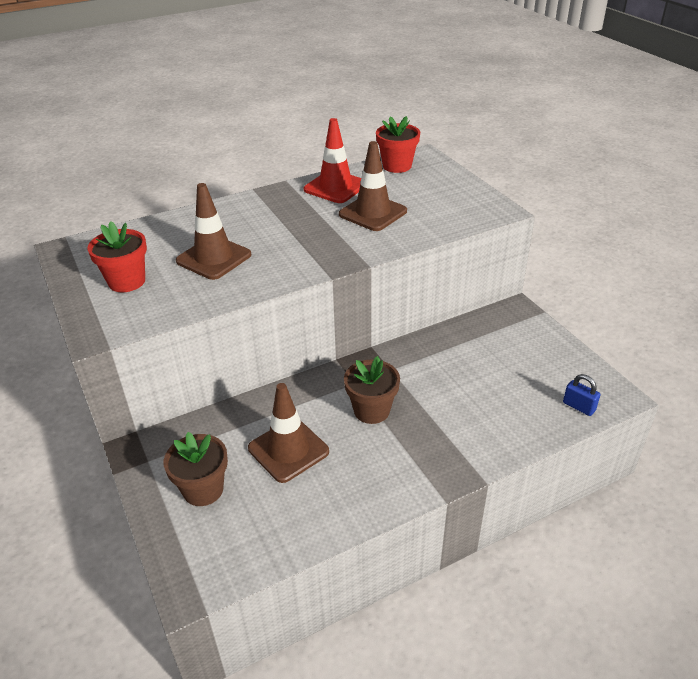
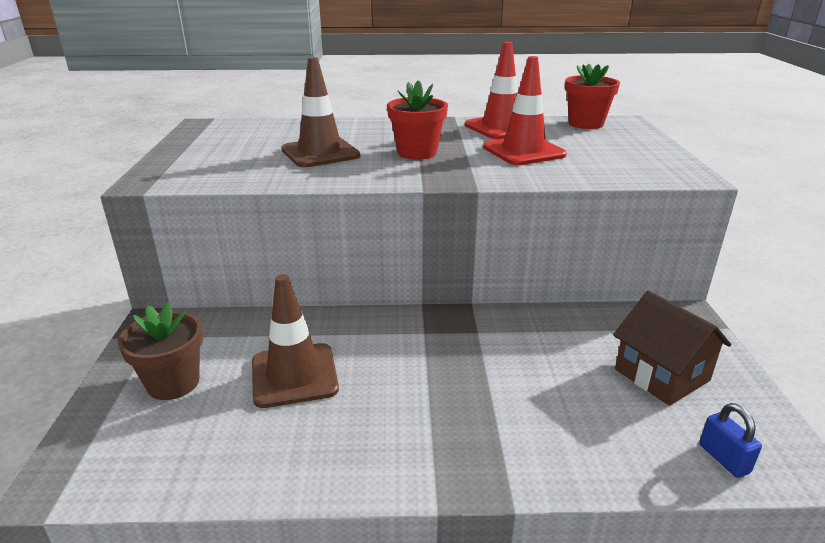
camera: 25 degrees right, 10 degrees down
(127, 281) = (222, 153): red flower pot -> red flower pot (417, 153)
(371, 410) = (422, 366): brown flower pot -> none
(373, 213) = (523, 151): brown traffic cone -> red traffic cone
(522, 362) = (662, 375): none -> brown house

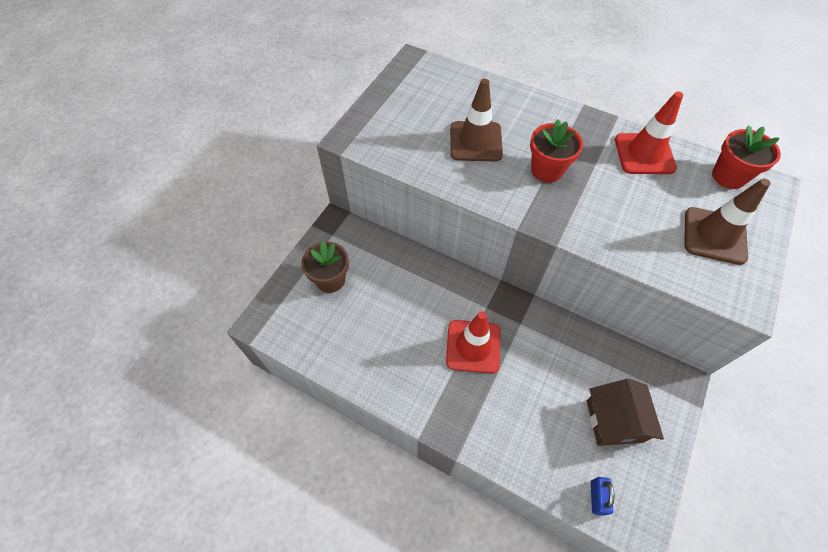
camera: 30 degrees right, 30 degrees up
(294, 375) = (394, 306): brown traffic cone -> brown traffic cone (714, 236)
(523, 151) = (634, 202): red traffic cone -> red traffic cone (473, 346)

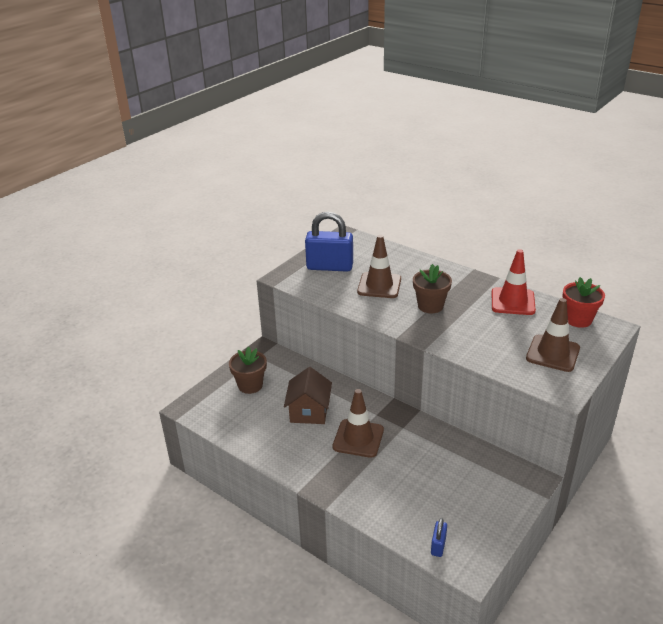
camera: 10 degrees right, 25 degrees down
(406, 115) = (330, 267): none -> blue padlock
(473, 346) = (358, 438): red traffic cone -> brown traffic cone
(547, 170) = (430, 306): red flower pot -> brown flower pot
(614, 421) = (467, 498): brown house -> brown house (309, 411)

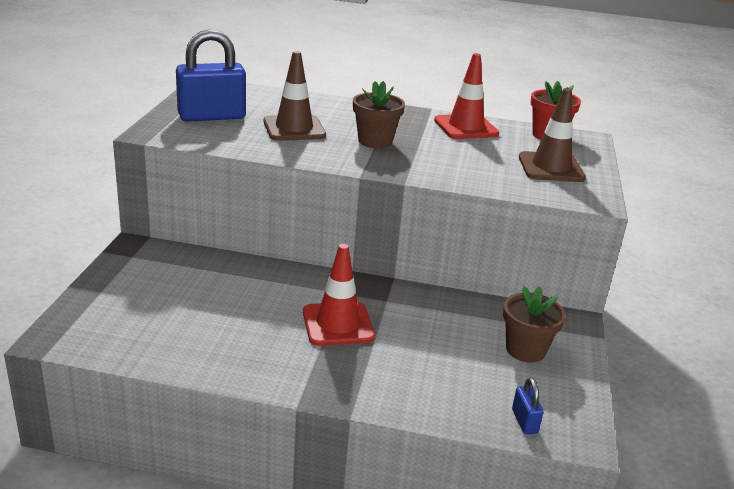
camera: 30 degrees left, 5 degrees down
(250, 385) = (140, 292): brown flower pot -> brown flower pot (525, 350)
(309, 411) = (249, 307): brown house -> none
(358, 438) = (338, 324): brown traffic cone -> red traffic cone

